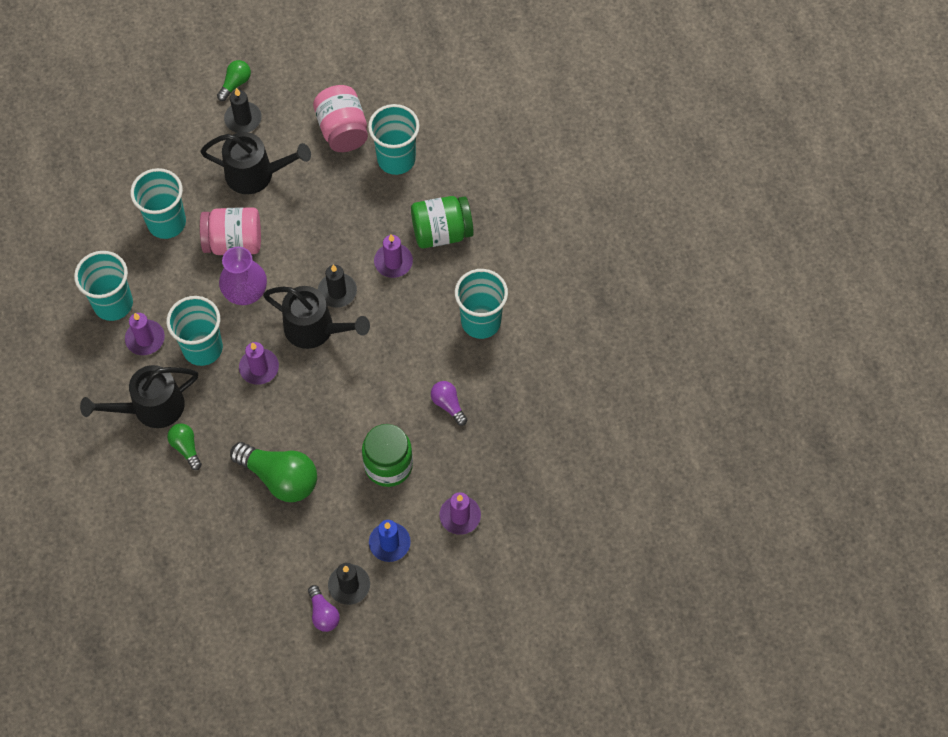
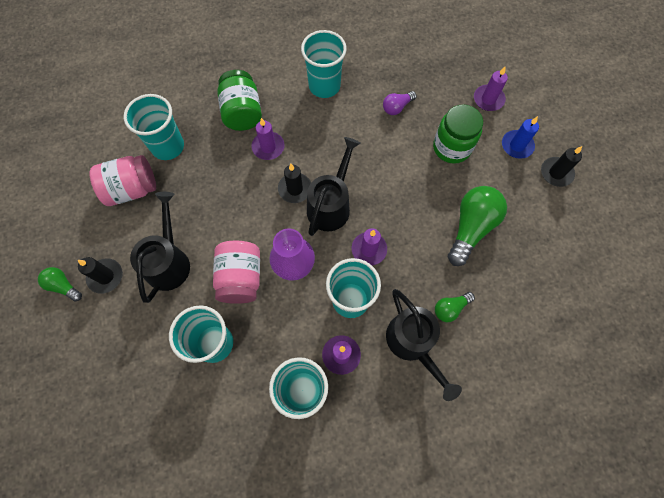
camera: 90 degrees left, 5 degrees up
(323, 613) = (583, 191): purple light bulb -> none

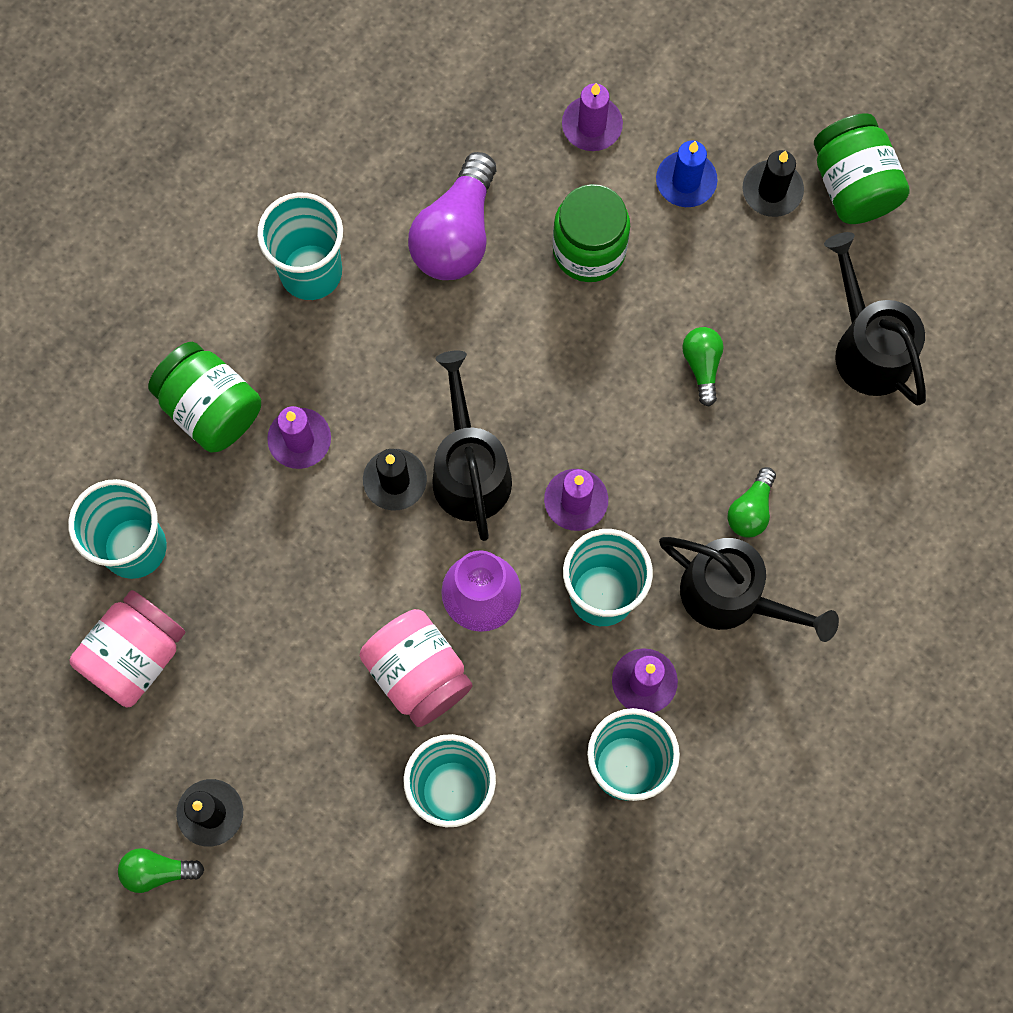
camera: 35 degrees left, 5 degrees up
(169, 261) = (289, 723): black watering can -> black watering can (867, 346)
(397, 107) = (456, 234): purple light bulb -> purple light bulb, size x1.92
(471, 228) = (702, 366): green light bulb -> green light bulb, size x0.52
(599, 193) = (853, 185): none -> green jar

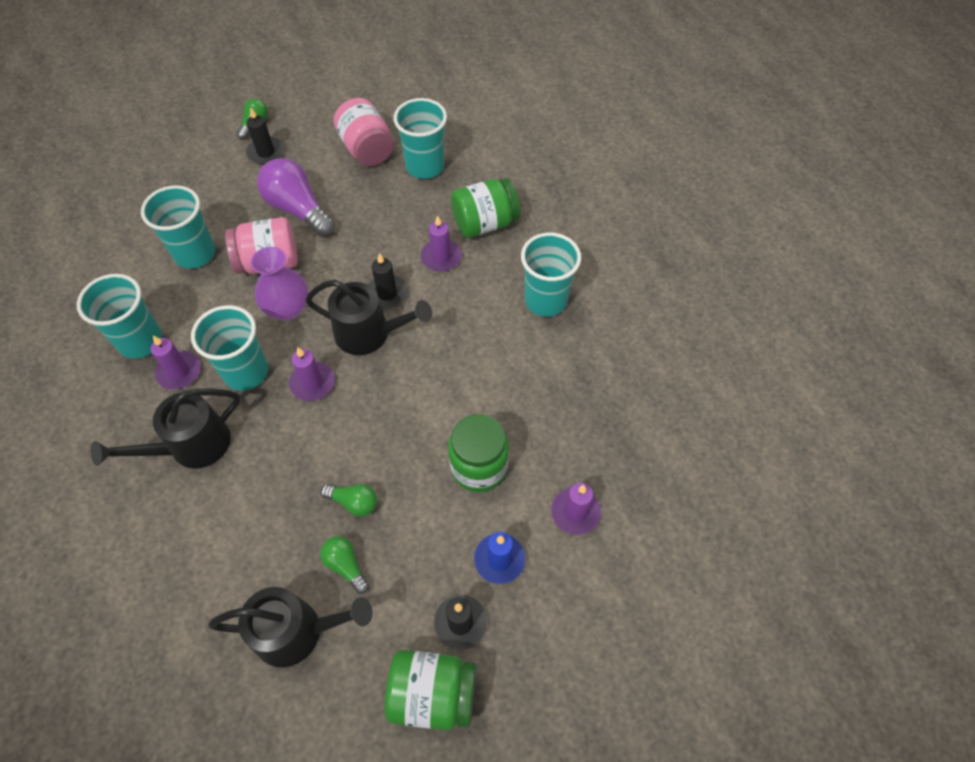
camera: 115 degrees right, 15 degrees down
(456, 234) = (531, 390): purple light bulb -> purple light bulb (298, 209)
(751, 510) = (237, 485): green light bulb -> green light bulb (346, 565)

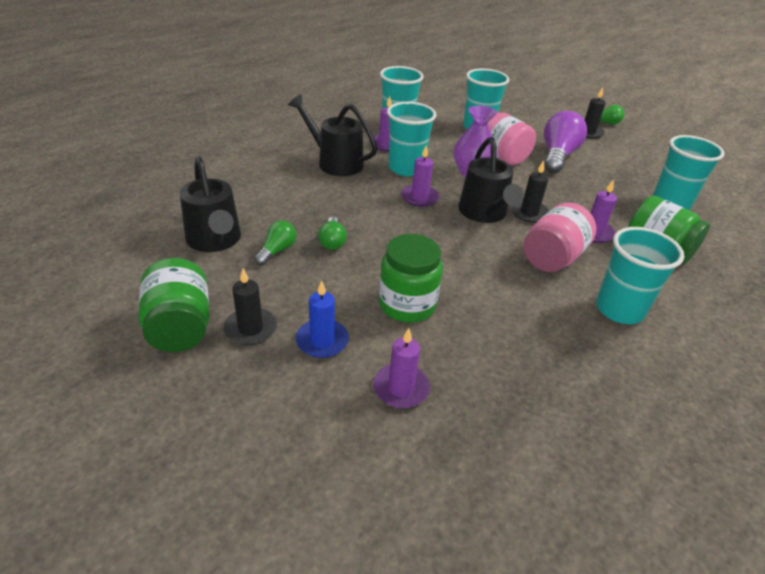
camera: 65 degrees right, 20 degrees down
(367, 149) = (648, 172): pink jar -> pink jar (552, 258)

